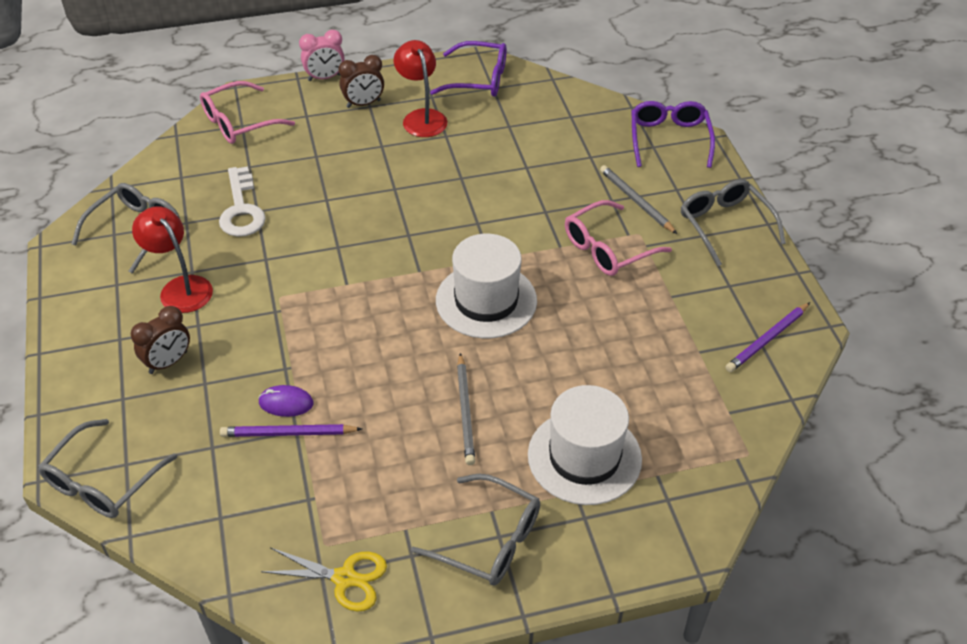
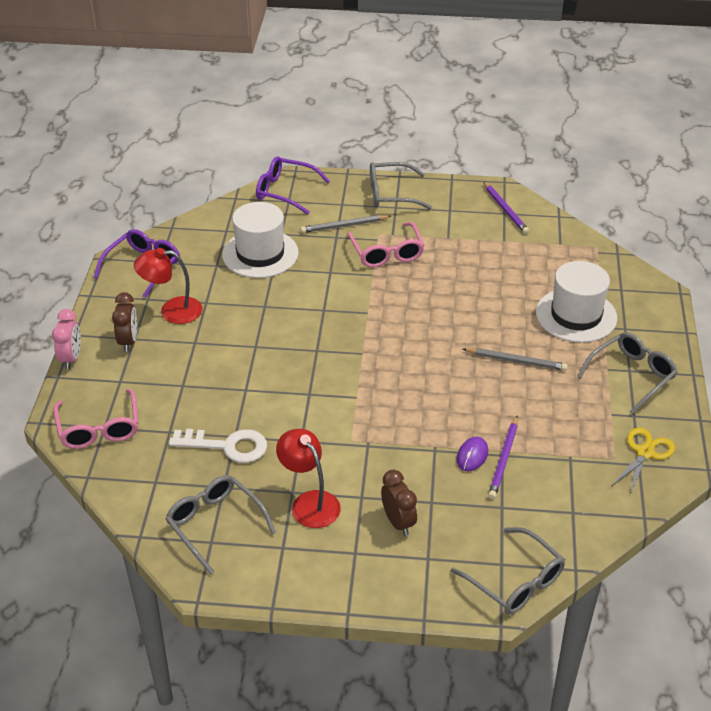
camera: 70 degrees left, 5 degrees down
(180, 287) = (309, 502): red lamp -> red lamp turned 75 degrees clockwise
(486, 300) = (411, 325): white hat -> white hat (260, 254)

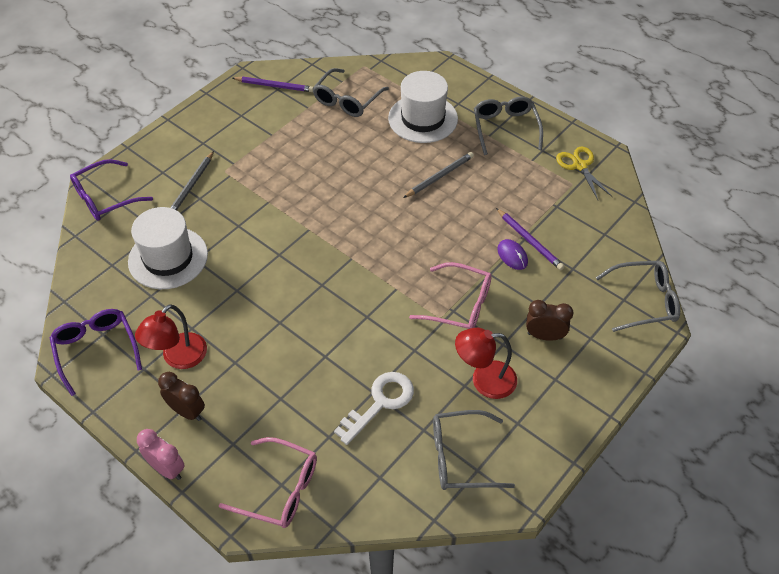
camera: 55 degrees left, 10 degrees up
(386, 252) = (251, 179): pink glasses -> pink glasses (459, 305)
(391, 194) = (184, 136): grey glasses -> grey glasses (347, 100)

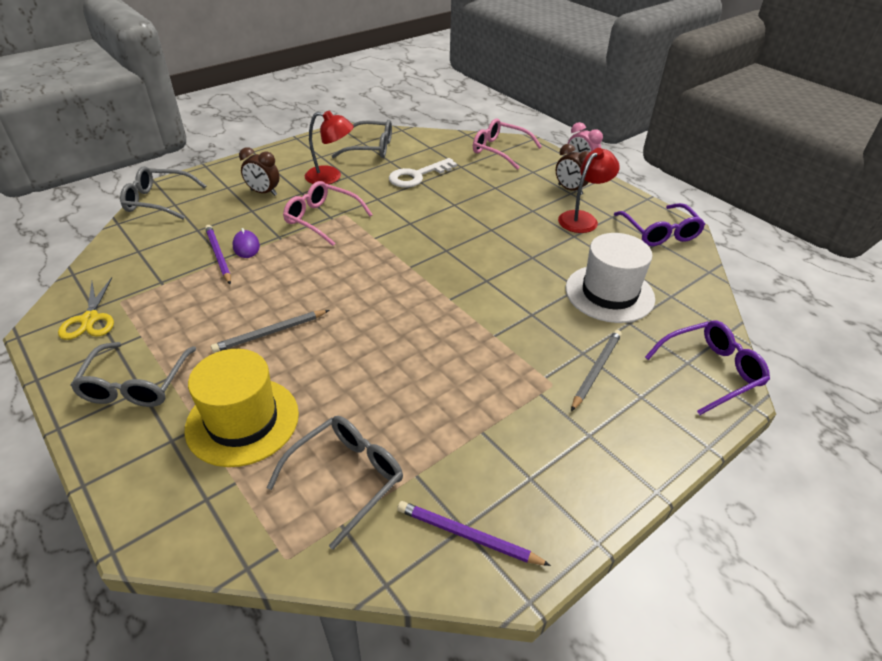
camera: 170 degrees left, 10 degrees down
(423, 118) = (242, 421): white hat -> yellow hat

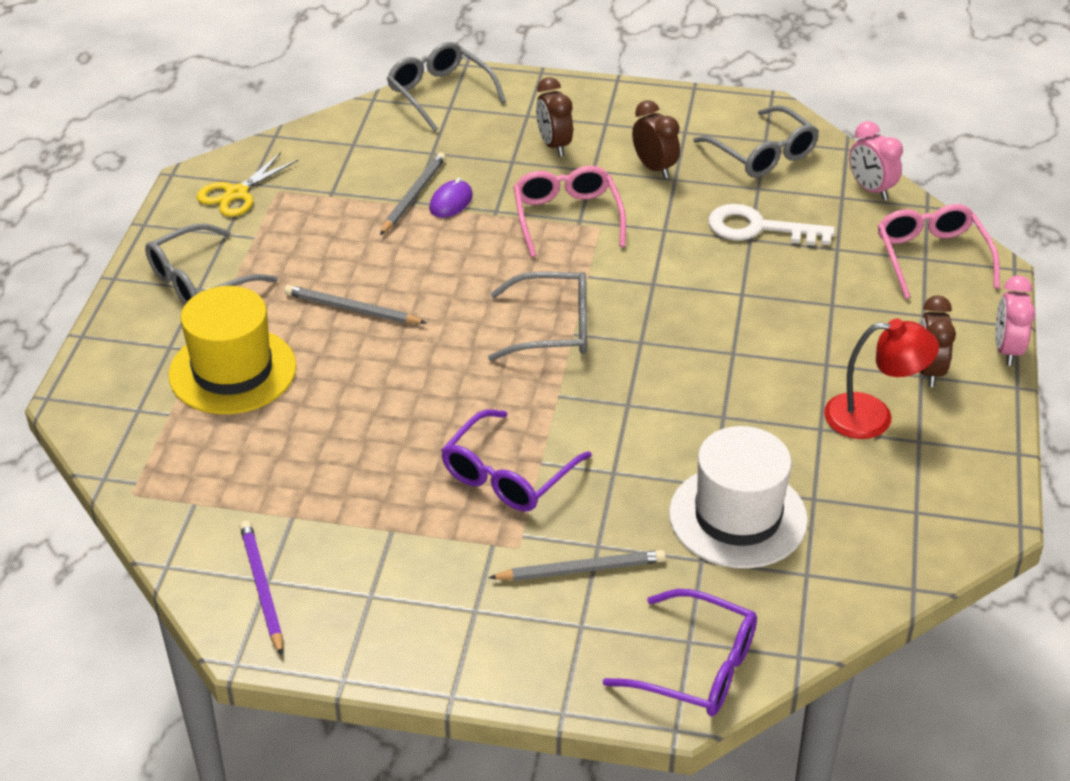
camera: 50 degrees right, 0 degrees up
(218, 255) = (413, 196): purple pencil -> grey pencil
(331, 177) = (654, 168): red lamp -> brown clock
(346, 478) = (242, 475): grey glasses -> grey glasses (552, 328)
(436, 139) = (870, 189): none -> pink clock
(659, 232) = (944, 503): purple glasses -> purple glasses (508, 475)

